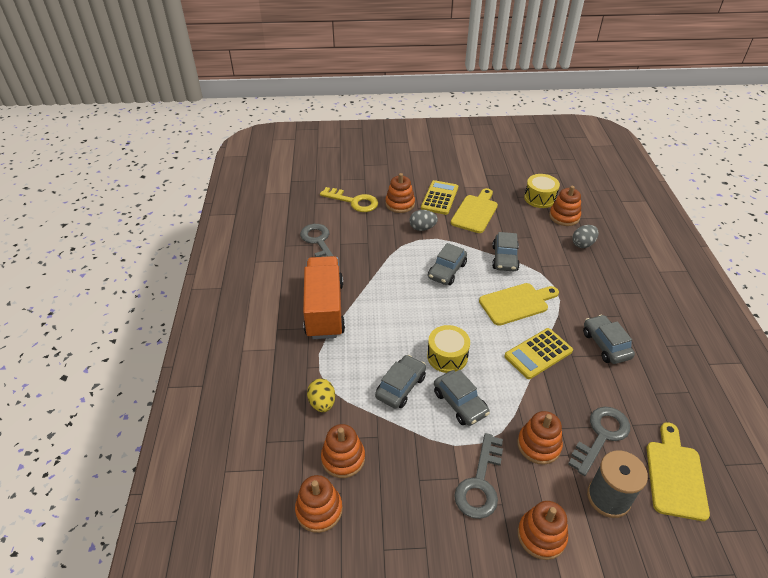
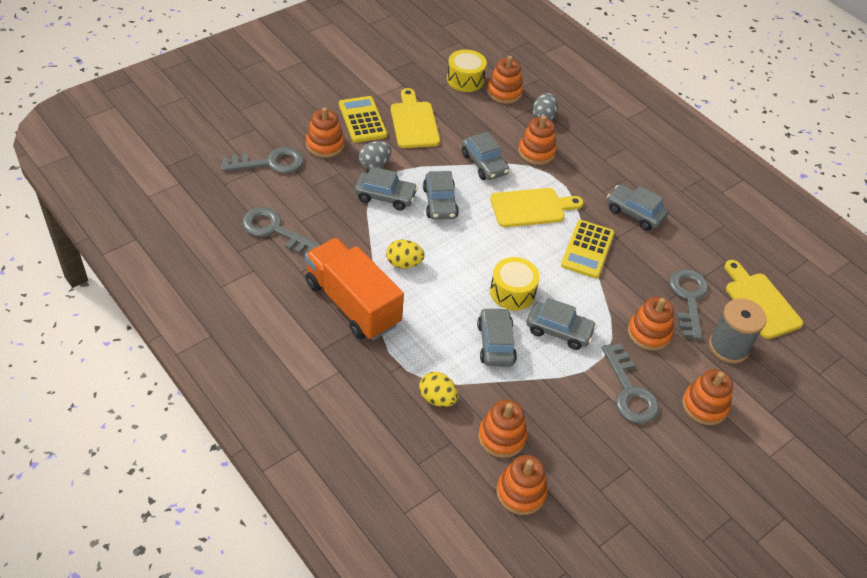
camera: 40 degrees left, 5 degrees up
(353, 201) = (269, 163): yellow key -> grey key
(384, 299) = (404, 263): none -> yellow egg
(411, 251) = (385, 196): none -> grey car
(516, 303) = (531, 208): yellow cutting board -> yellow cutting board turned 45 degrees clockwise
(555, 266) = (536, 152): none -> orange stacking toy

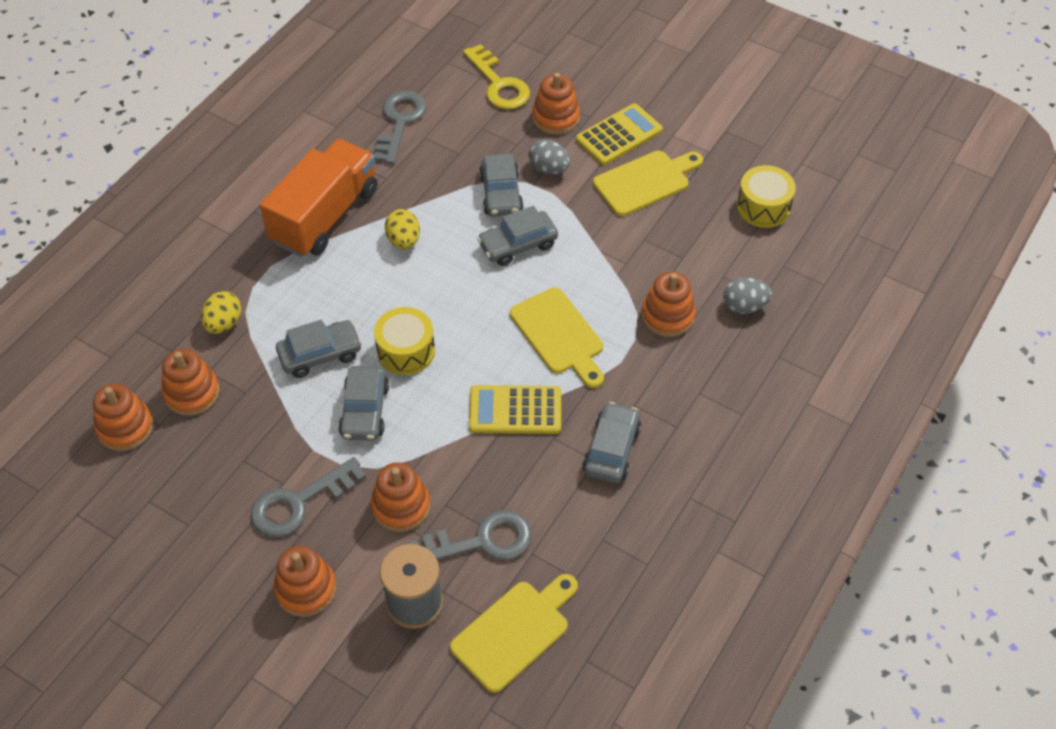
camera: 75 degrees right, 5 degrees up
(269, 163) = (498, 84): grey key -> yellow key
(484, 164) = (611, 268): grey car -> none
(504, 92) = (766, 253): orange stacking toy -> none

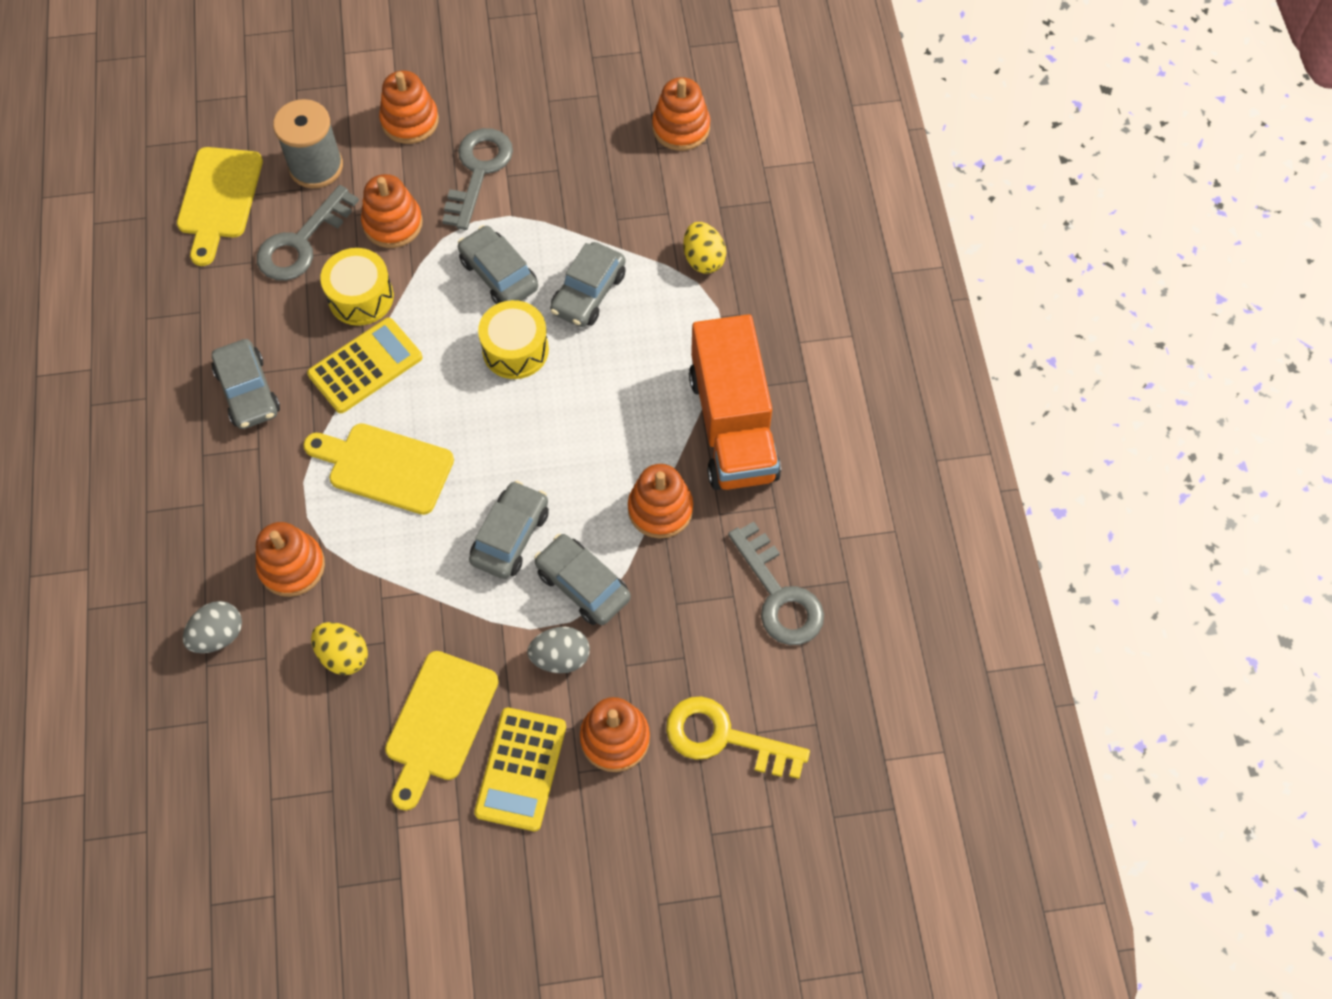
camera: 140 degrees right, 10 degrees up
(192, 393) = (660, 187): orange stacking toy -> orange stacking toy (660, 509)
(404, 241) = (628, 456): yellow egg -> yellow egg (343, 655)
(763, 207) = (278, 789): yellow drum -> yellow drum (361, 297)

